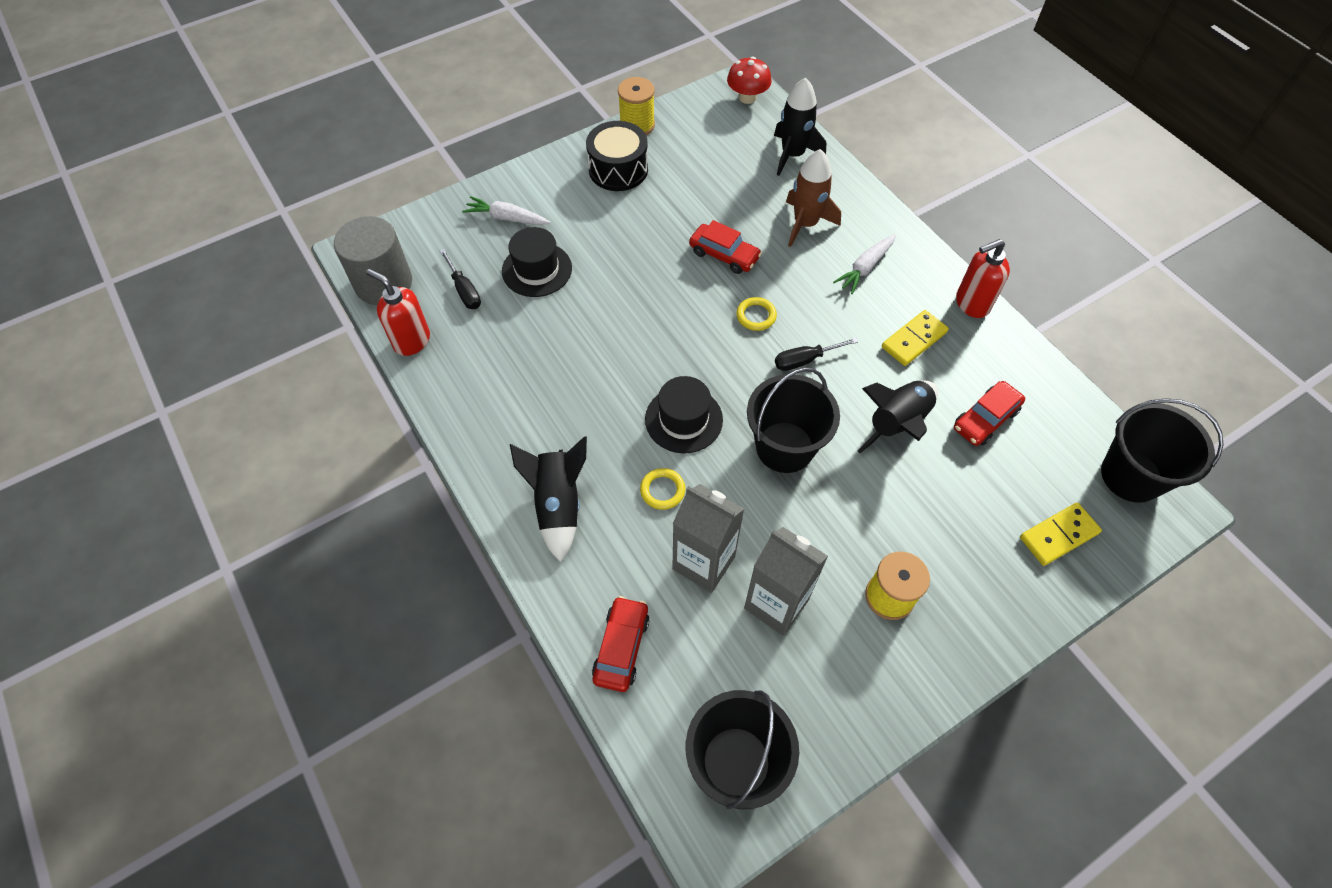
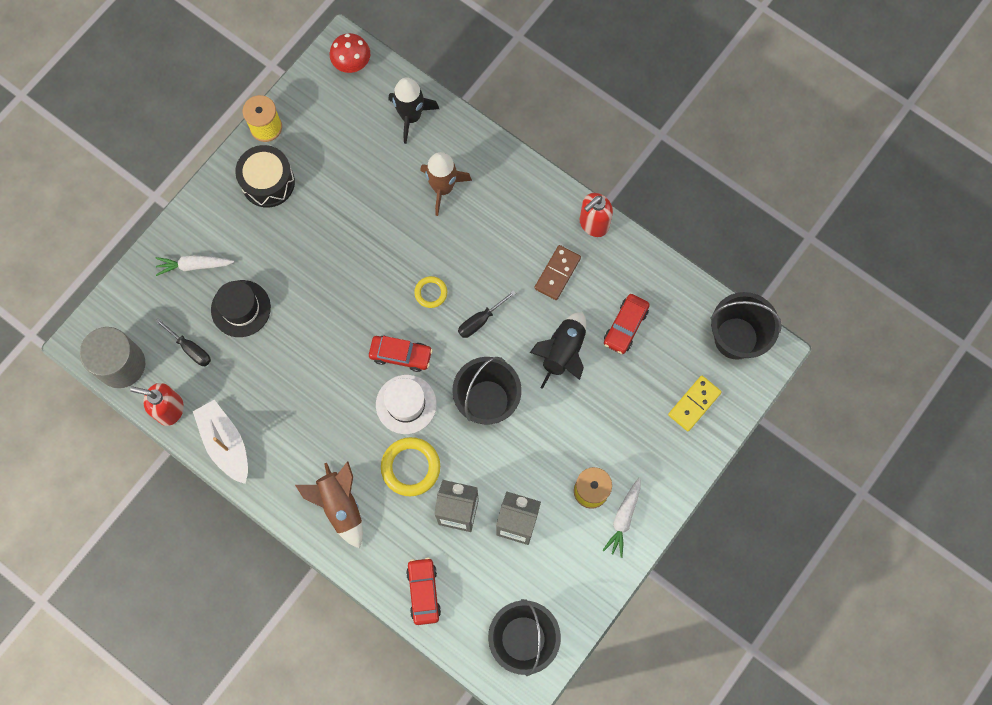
camera: 20 degrees left, 15 degrees up
(455, 394) = (225, 443): none -> white boat
(558, 505) = (340, 505): black rocket -> brown rocket
(662, 490) = (410, 467): yellow ring -> yellow ring, size x1.74
(683, 419) = (406, 404): black hat -> white hat
(724, 255) = (387, 242): red car -> red car (401, 355)
(865, 268) = (503, 216): white carrot -> white carrot (623, 518)
(914, 340) = (557, 273): yellow domino -> brown domino

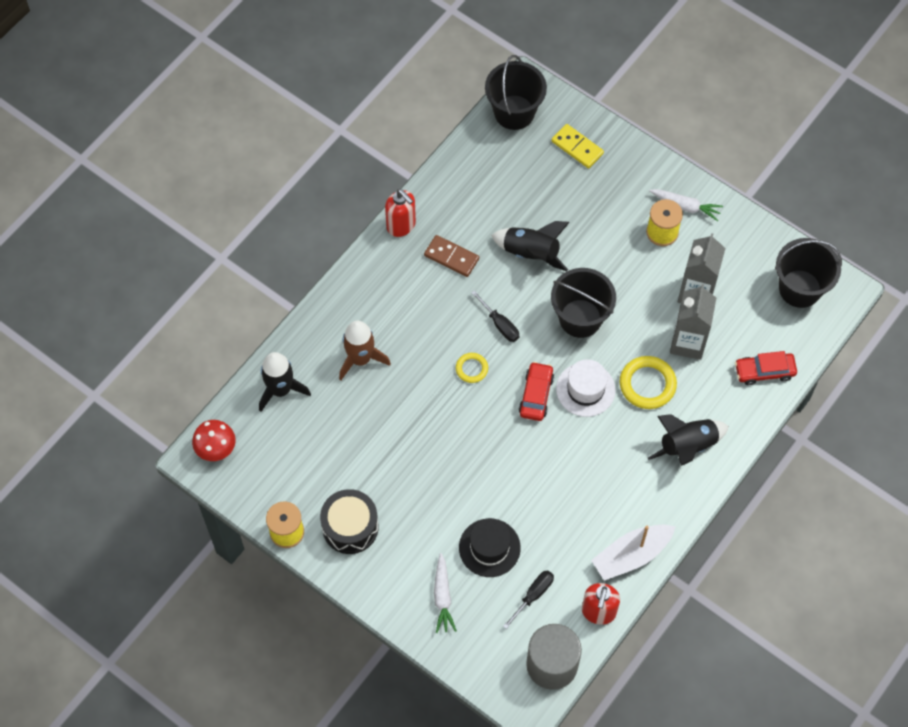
camera: 90 degrees left, 10 degrees down
(340, 505) = (688, 446): brown rocket -> black rocket
(625, 326) = (504, 201): red car -> none

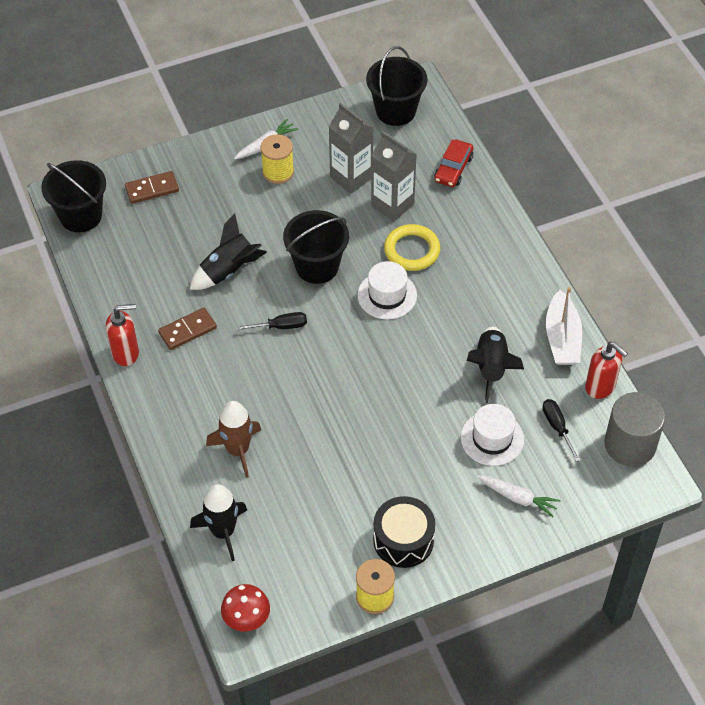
camera: 60 degrees left, 10 degrees down
(471, 369) = (309, 368): yellow ring -> none
(489, 548) = (492, 438): black hat -> white hat
(536, 395) = (368, 333): red car -> none
(577, 147) = (152, 189): yellow domino -> brown domino
(688, 446) = (487, 251): black rocket -> black rocket (491, 368)

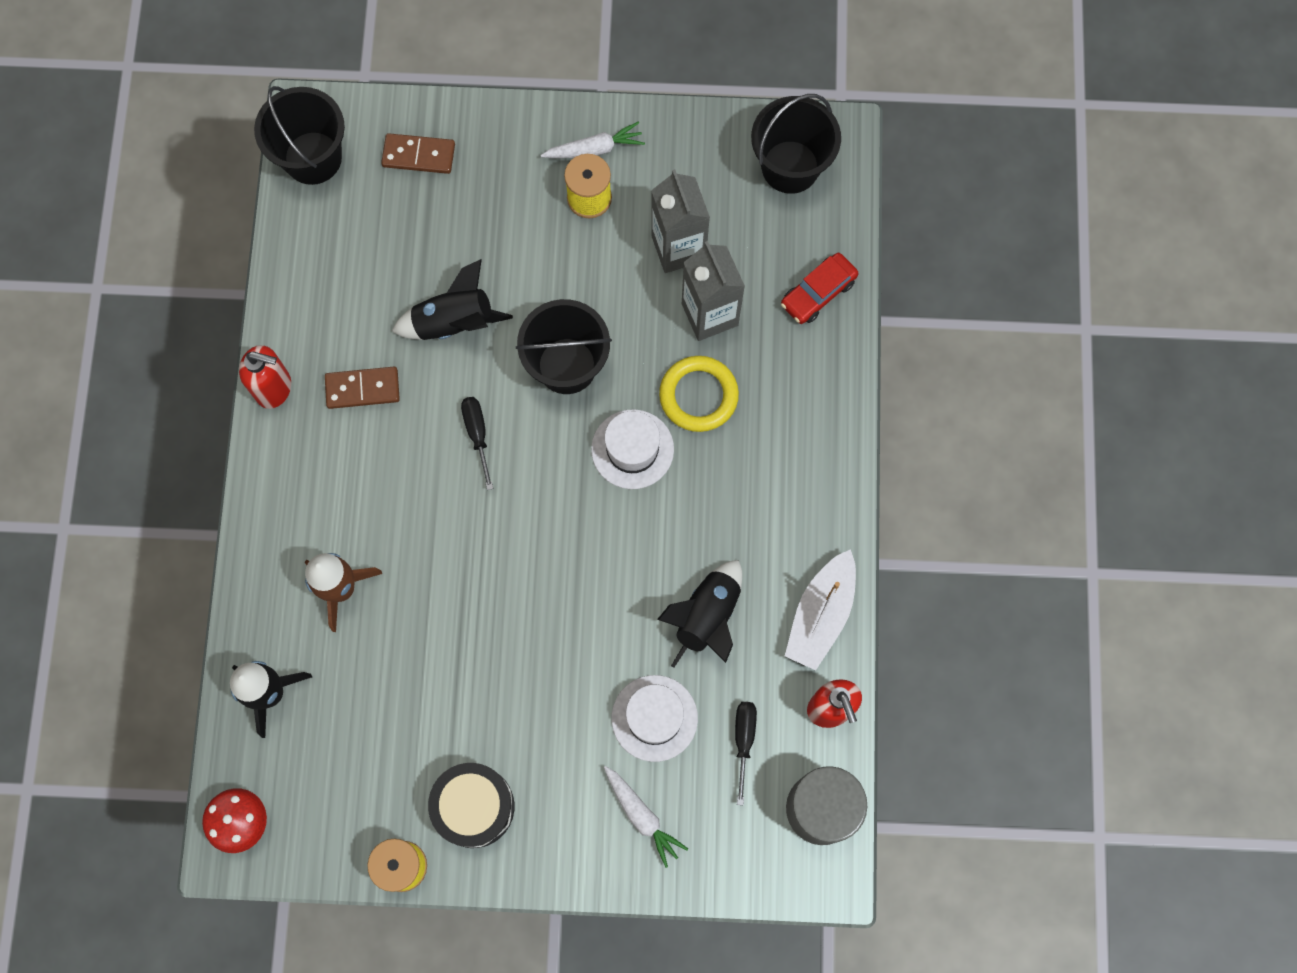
camera: 25 degrees right, 20 degrees up
(280, 326) = (477, 435): black screwdriver -> black screwdriver turned 120 degrees counterclockwise

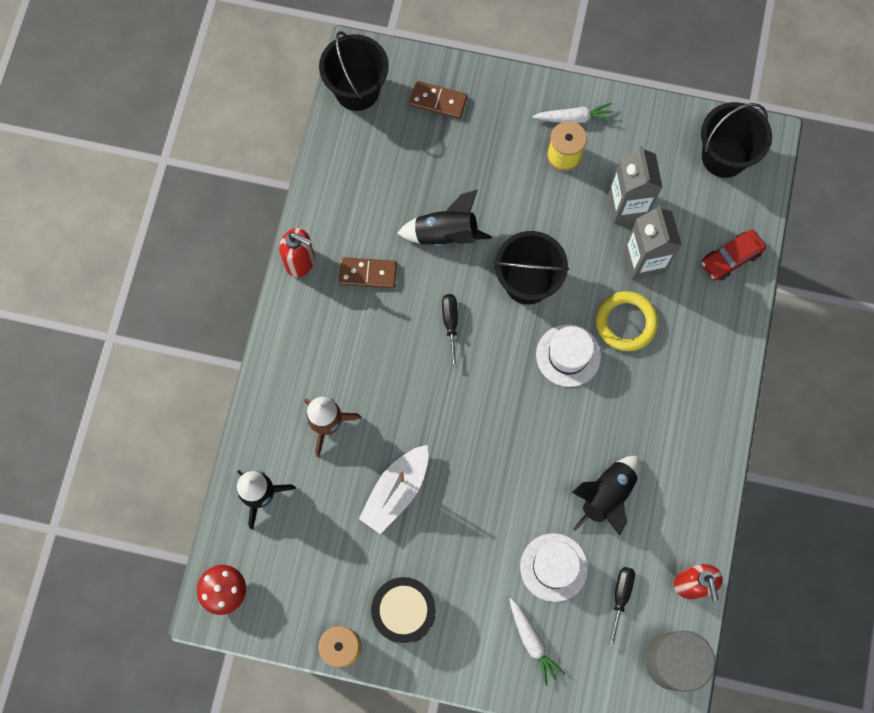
camera: 10 degrees right, 0 degrees up
(820, 615) = (695, 509): white boat -> white boat (396, 491)

